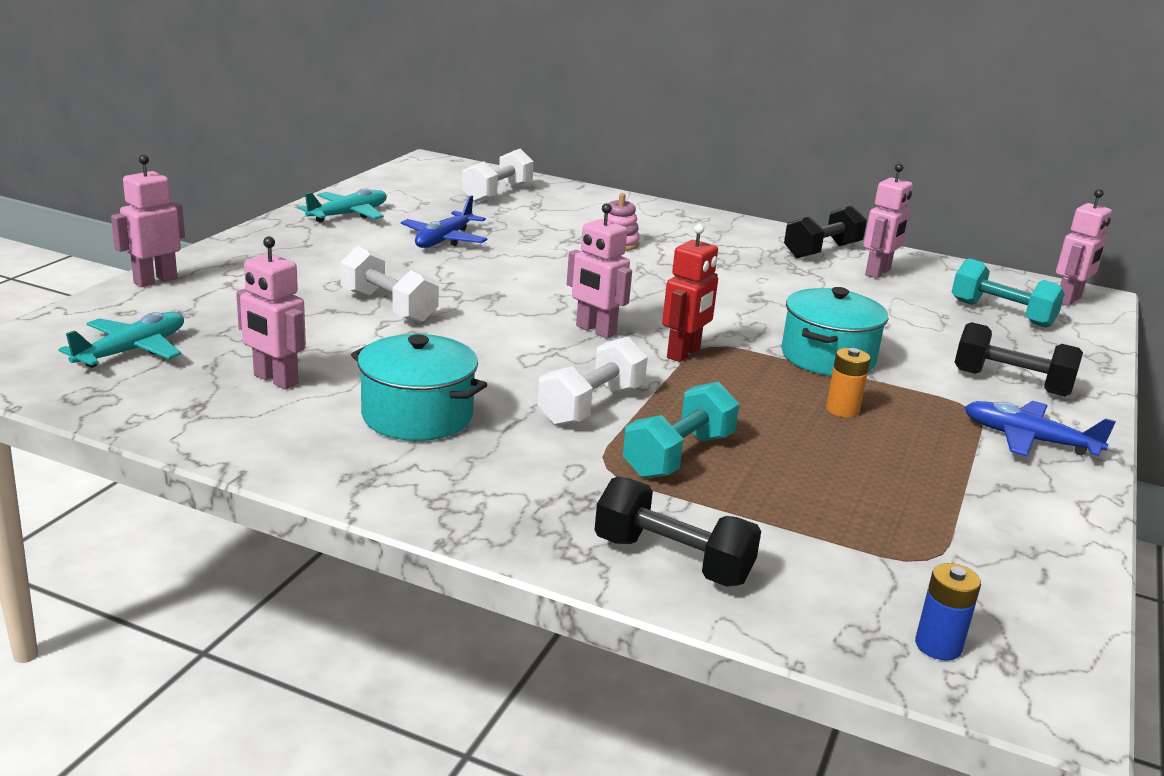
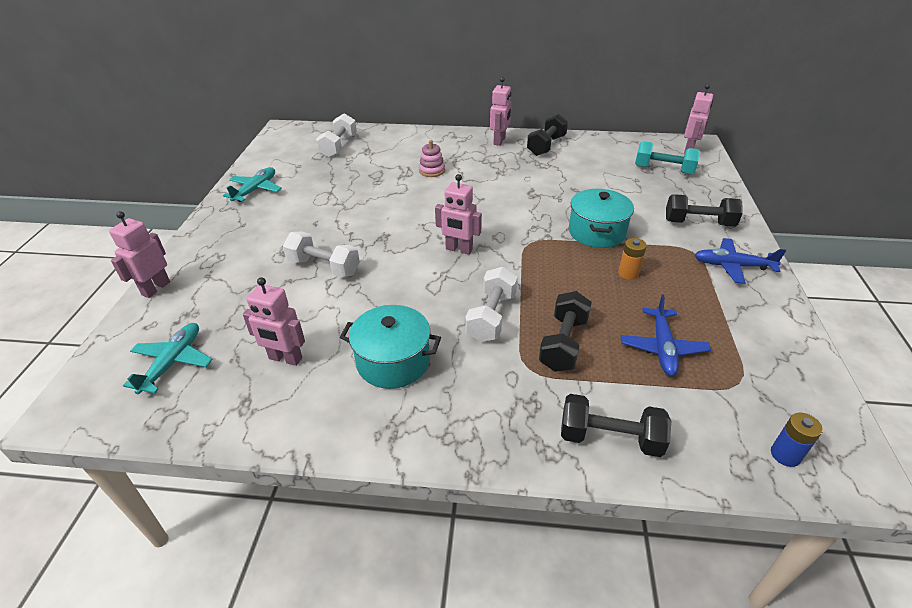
camera: 15 degrees left, 15 degrees up
(444, 240) = (327, 196): blue plane -> blue plane (662, 347)
(678, 456) = (563, 344): turquoise dumbbell -> black dumbbell
(684, 354) = (519, 254): red robot -> none
(878, 273) = (584, 155): pink robot -> pink robot (499, 141)

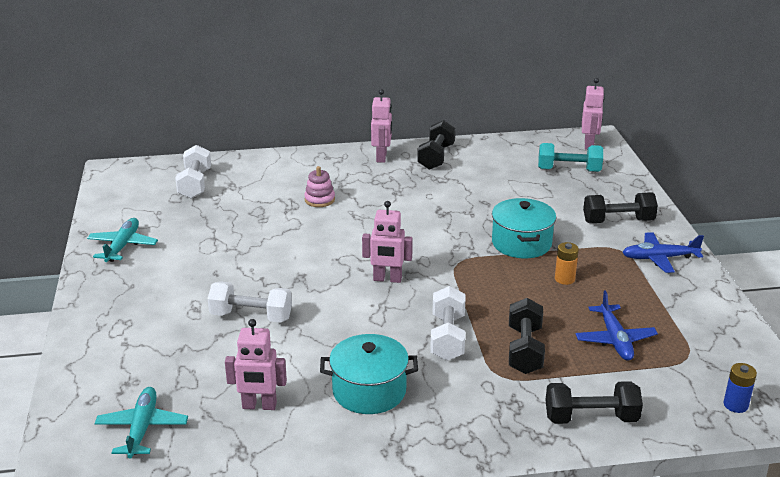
camera: 15 degrees left, 10 degrees down
(156, 288) = (73, 364): pink robot -> none

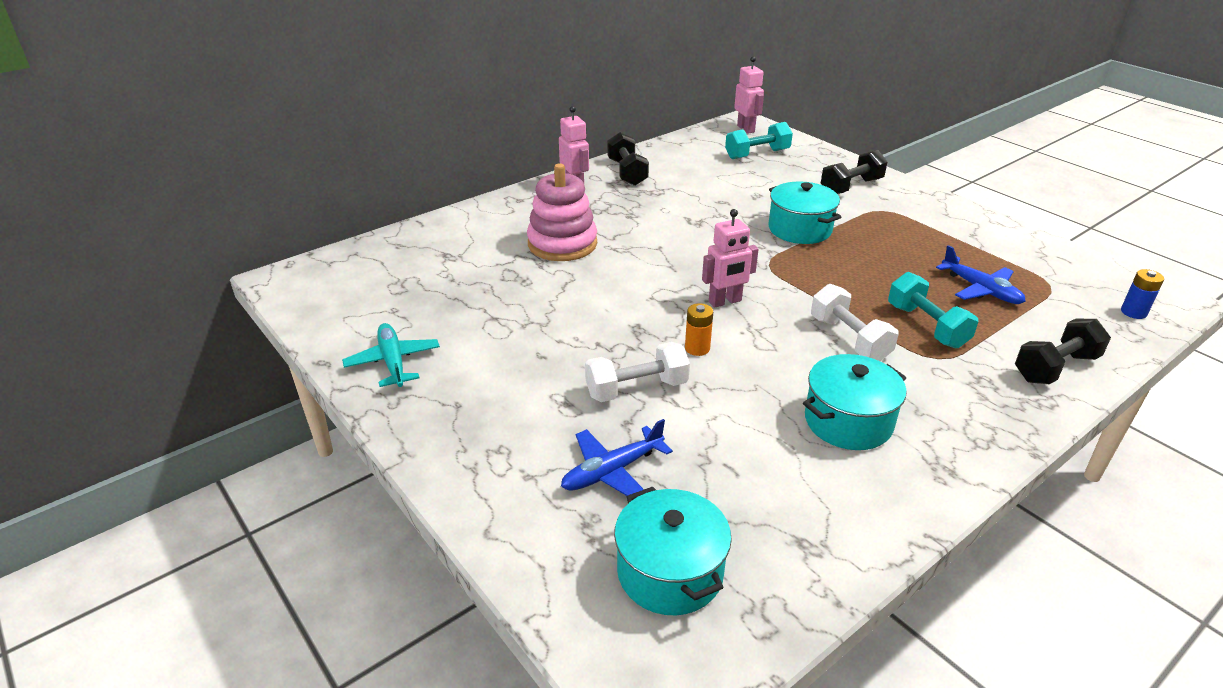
camera: 30 degrees left, 5 degrees up
(142, 428) = (670, 572): turquoise plane -> turquoise pot
(195, 184) = (403, 266): white dumbbell -> none
(259, 406) = (764, 485): pink robot -> none
(319, 200) = (562, 244): pink stacking toy -> pink stacking toy, size x1.96
(524, 350) = (926, 326): black dumbbell -> turquoise dumbbell
(564, 279) = (874, 250): orange battery -> orange battery (697, 348)
(659, 258) = (922, 208): blue plane -> blue plane (612, 471)

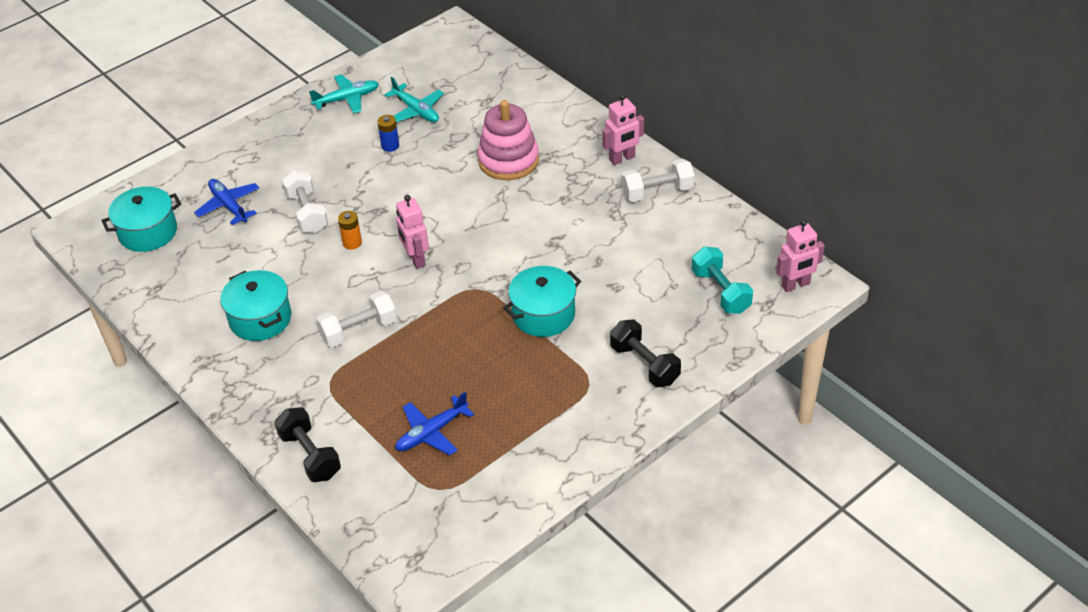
camera: 90 degrees right, 10 degrees up
(445, 304) = (416, 110): none -> turquoise plane
(627, 172) = (657, 192): black dumbbell -> white dumbbell
(926, 326) = (374, 382): turquoise dumbbell -> none
(1133, 312) = (389, 541): blue battery -> blue battery (390, 146)

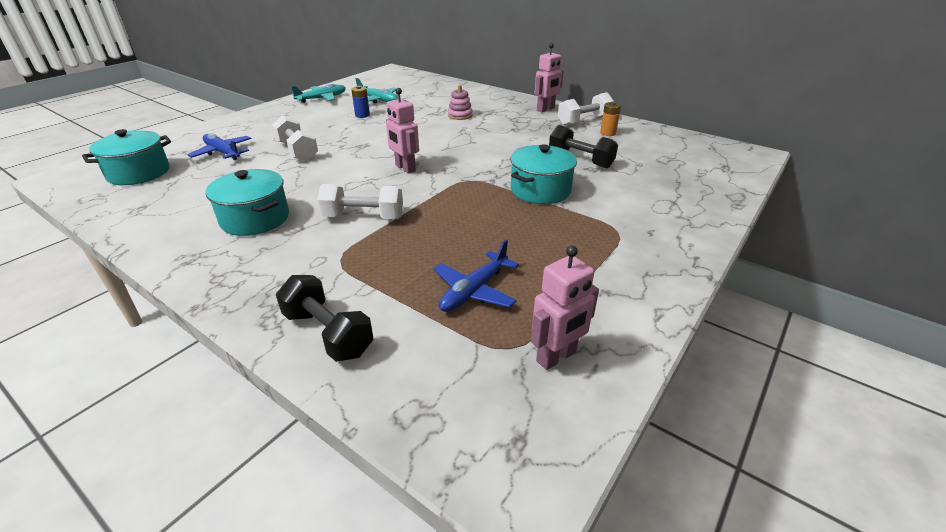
camera: 15 degrees left, 10 degrees down
(352, 243) = (342, 164): orange battery -> orange battery (608, 133)
(359, 330) = (363, 217): white dumbbell -> white dumbbell turned 45 degrees clockwise
(508, 160) = (460, 115): pink stacking toy -> pink stacking toy, size x0.51
(644, 364) = (659, 213): black dumbbell -> black dumbbell (580, 160)
(721, 291) = (681, 164): turquoise dumbbell -> none
(796, 285) = (735, 156): pink robot -> pink robot (556, 357)

